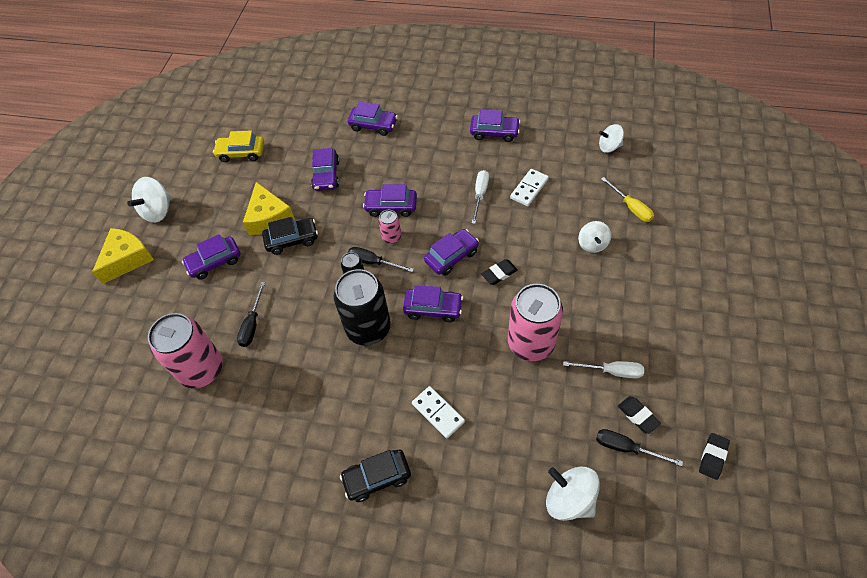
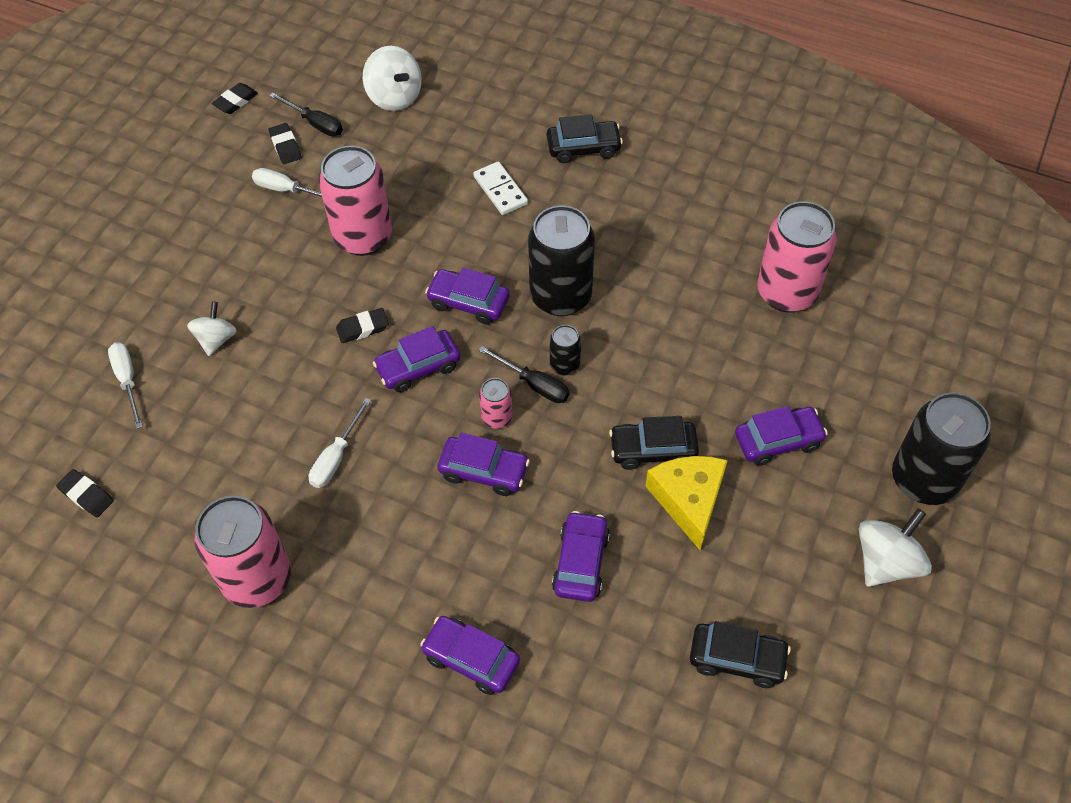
camera: 170 degrees left, 0 degrees up
(127, 259) = (924, 479): yellow cheese -> black can
(241, 153) = (737, 659): yellow car -> black car
(252, 324) = (719, 335): black screwdriver -> none
(494, 132) = (257, 579): purple car -> pink can
(529, 189) = (256, 449): white domino -> none
(609, 147) = (86, 495): white spinning top -> black eraser
(631, 207) = (128, 380): yellow screwdriver -> white screwdriver

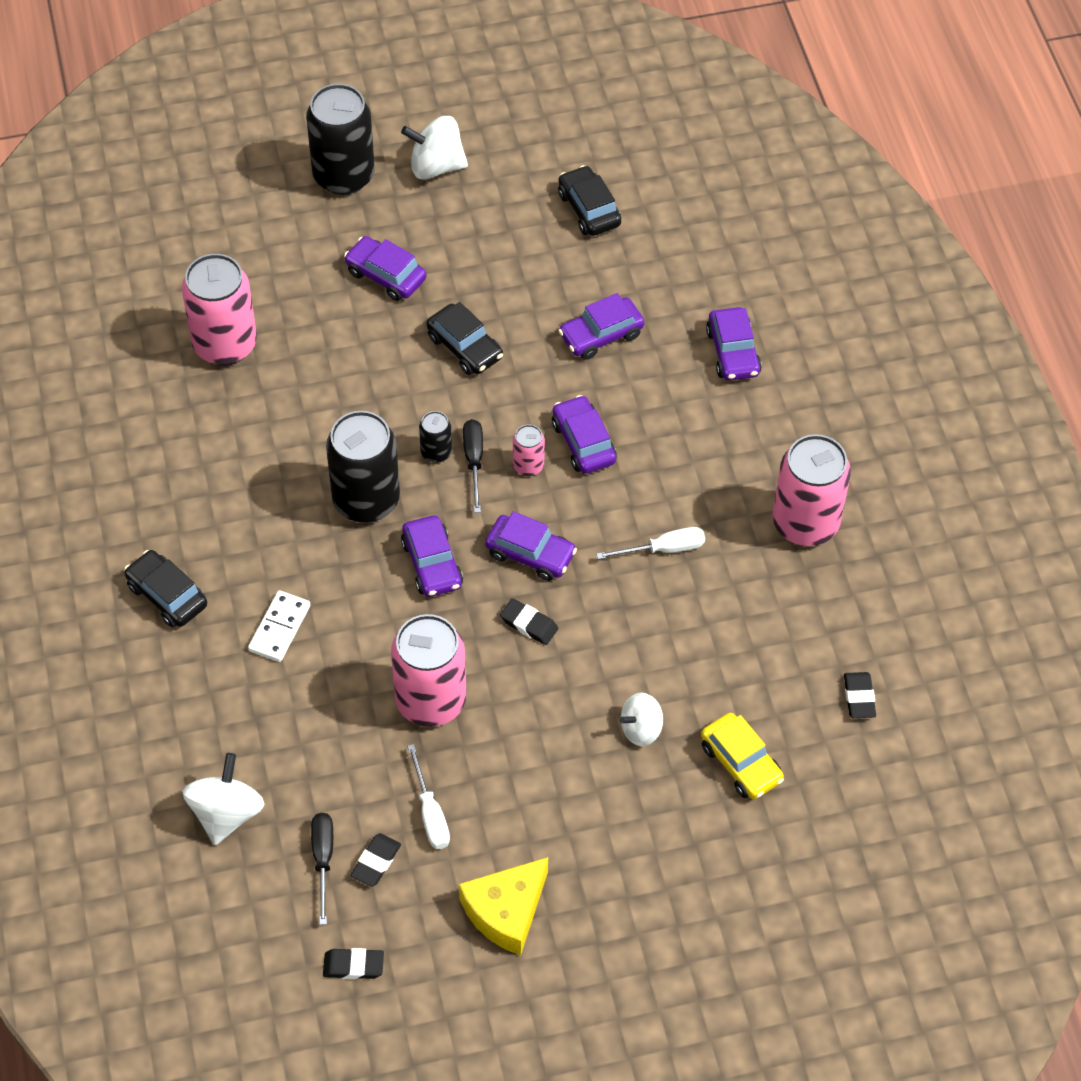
camera: 130 degrees left, 0 degrees up
(128, 380) = (741, 763): white screwdriver -> yellow car
(688, 500) = (489, 301): yellow cheese -> yellow cheese (506, 911)

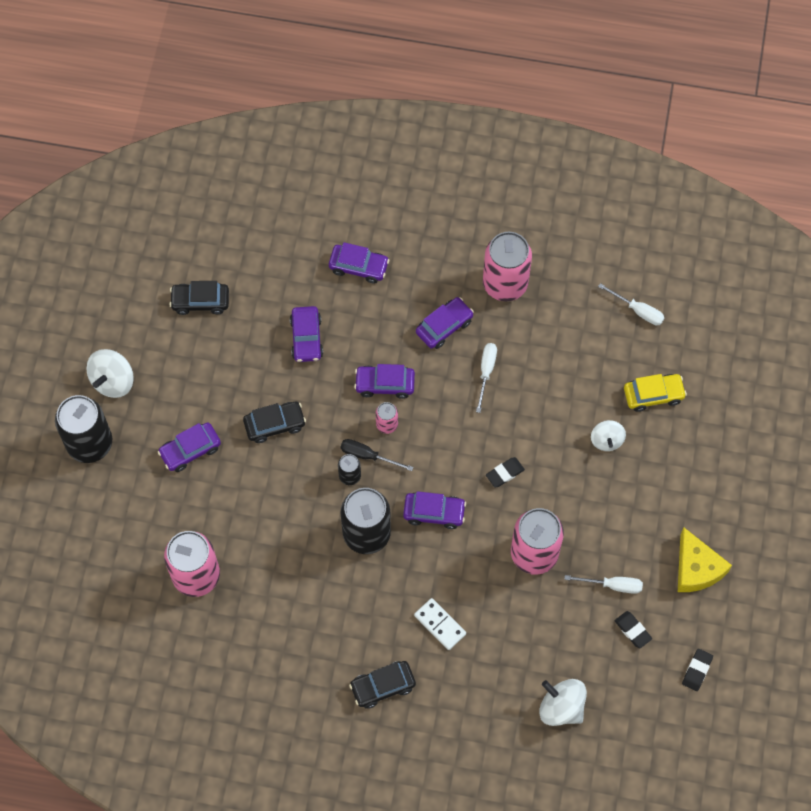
camera: 65 degrees left, 10 degrees up
(323, 860) = (618, 661): black screwdriver -> none
(530, 553) = (453, 451): purple car -> purple car (444, 326)
(859, 697) = (638, 311): black eraser -> white screwdriver

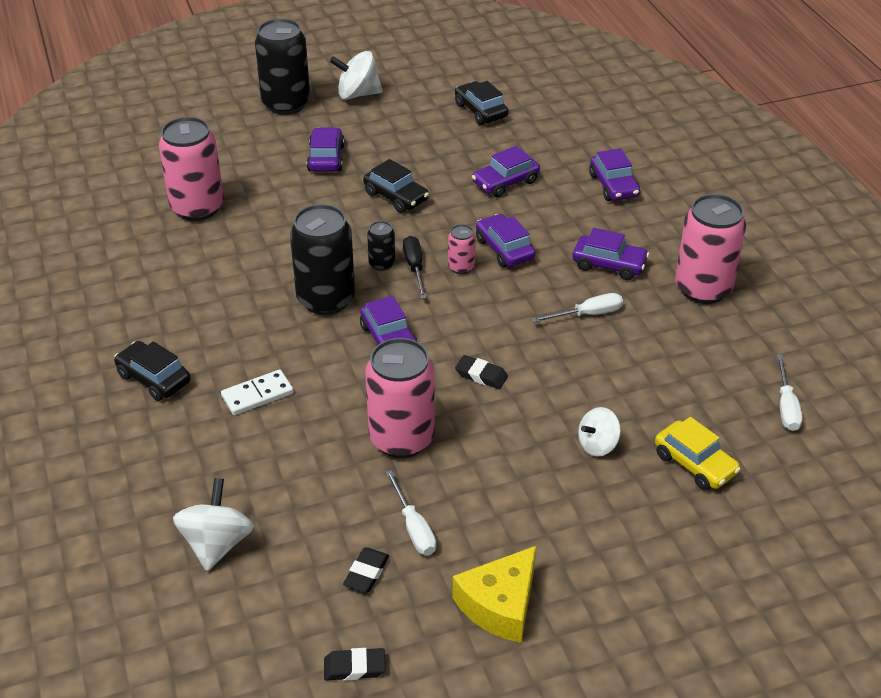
camera: 60 degrees right, 25 degrees down
(190, 450) = (326, 158): purple car -> purple car turned 60 degrees clockwise
(440, 625) = (257, 395): white domino -> white domino turned 45 degrees clockwise

